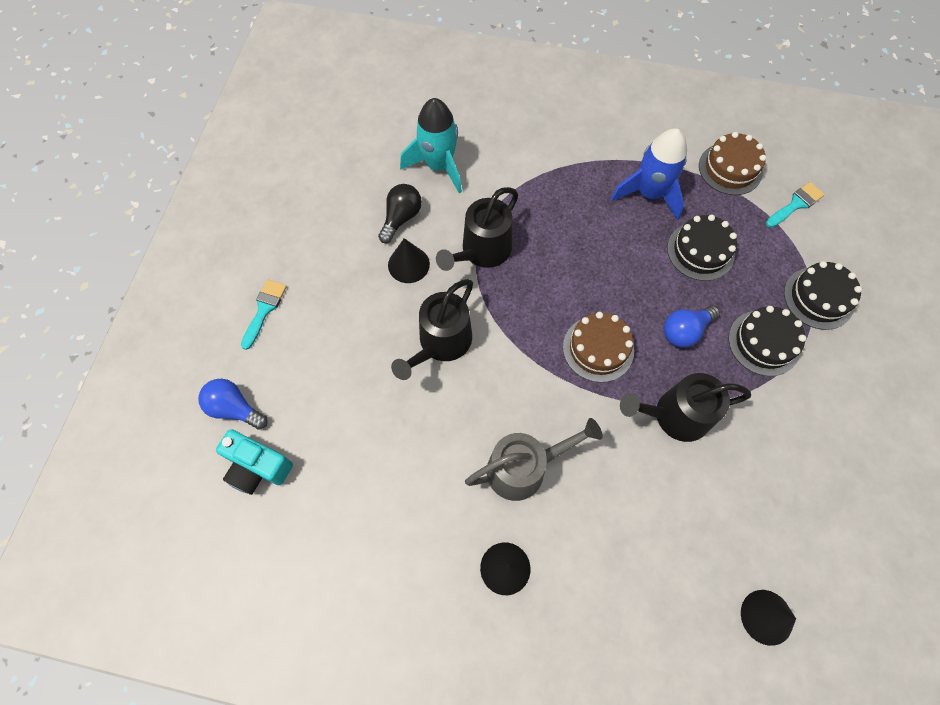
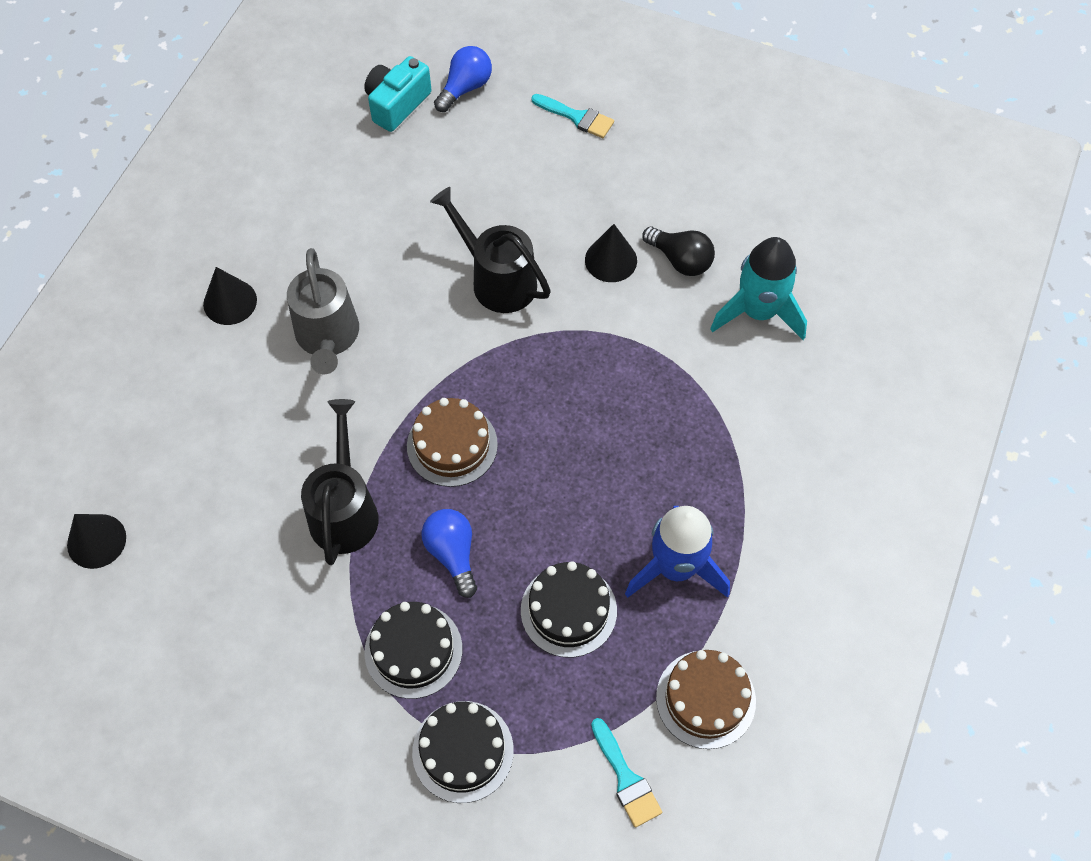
camera: 100 degrees right, 5 degrees down
(482, 251) = (615, 341): black watering can -> none

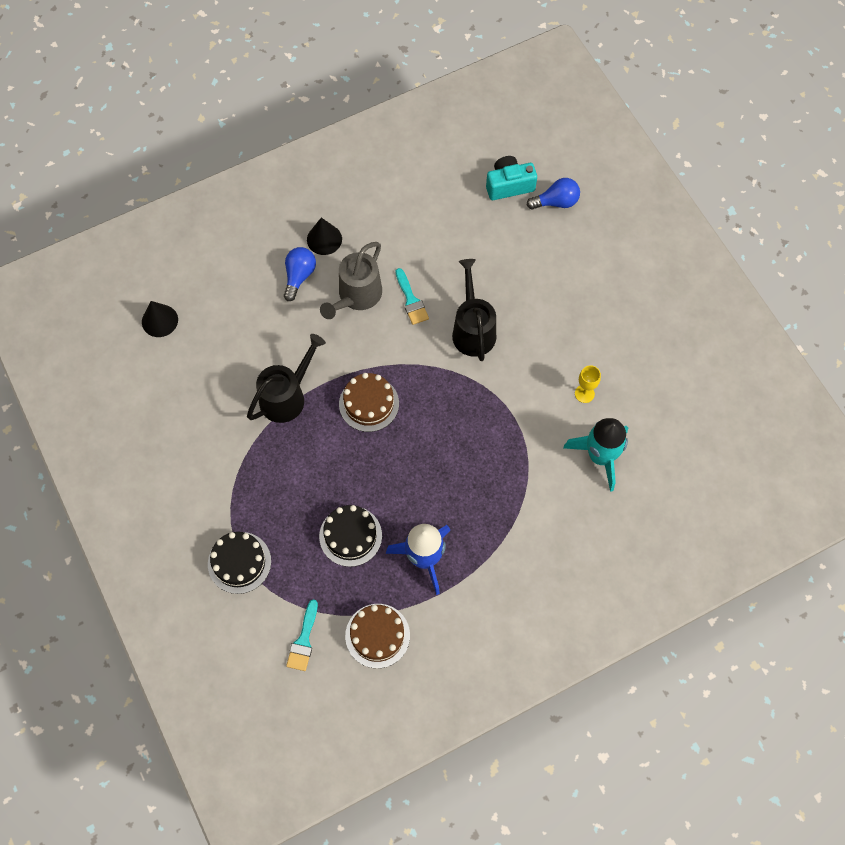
camera: 40 degrees right, 5 degrees up
(413, 650) = (259, 494): black cake -> none
(452, 554) = (319, 461): blue light bulb -> blue light bulb (299, 276)
(577, 117) = (604, 265): turquoise brush -> turquoise brush (411, 300)
(611, 260) = (545, 364): black cone -> none
(680, 260) = (584, 393): black light bulb -> yellow goblet

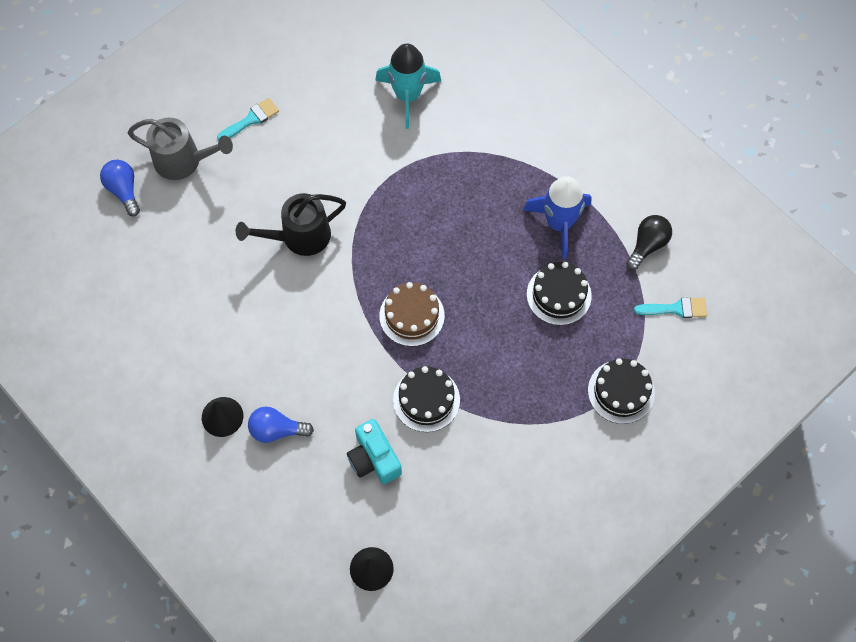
camera: 105 degrees left, 0 degrees up
(287, 396) = (426, 400): black watering can -> black cake
(356, 296) = (287, 362): grey watering can -> grey watering can (183, 161)
(377, 635) = (647, 245): brown cake -> black light bulb
(411, 300) = (279, 305): turquoise brush -> turquoise brush (251, 119)
(509, 185) = (111, 241): turquoise camera -> turquoise camera (374, 458)
(584, 393) = (345, 121): yellow goblet -> none

